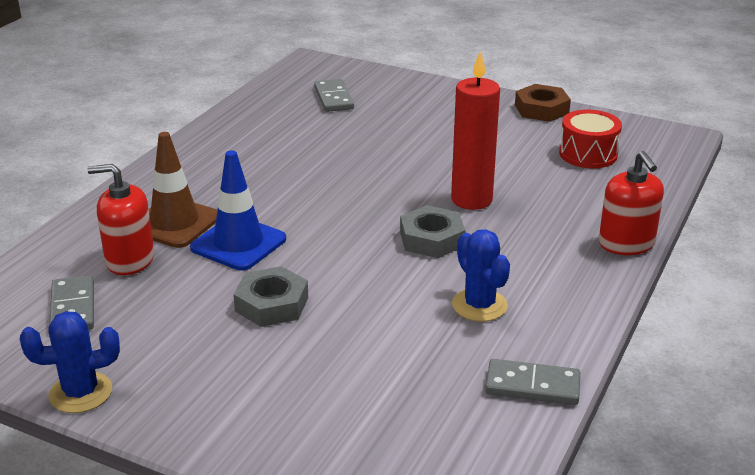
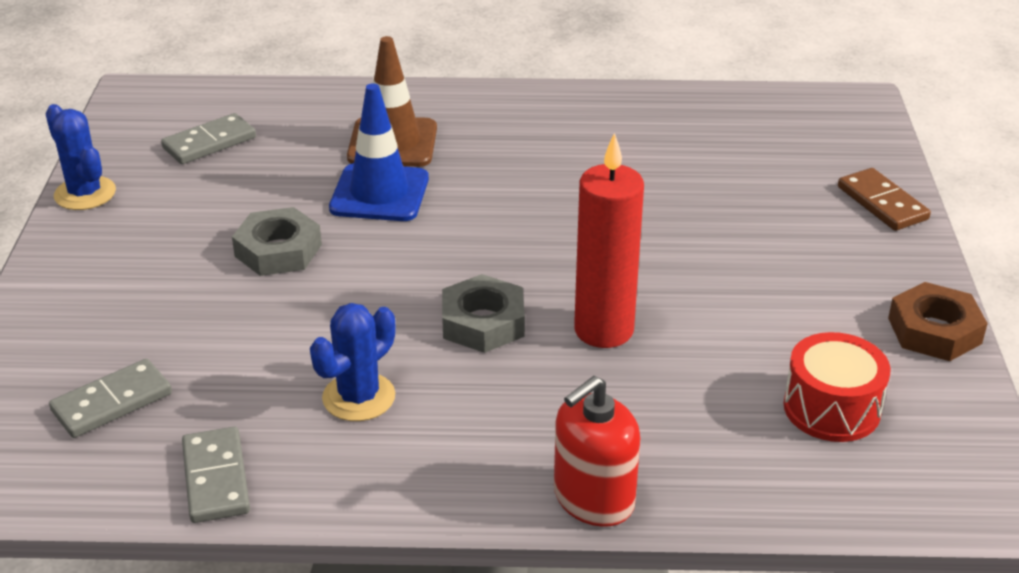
camera: 65 degrees right, 5 degrees up
(130, 260) = (307, 143): red soap dispenser -> none
(333, 98) = (774, 150): grey domino -> grey domino (112, 402)
(417, 86) = (882, 203): none -> brown domino

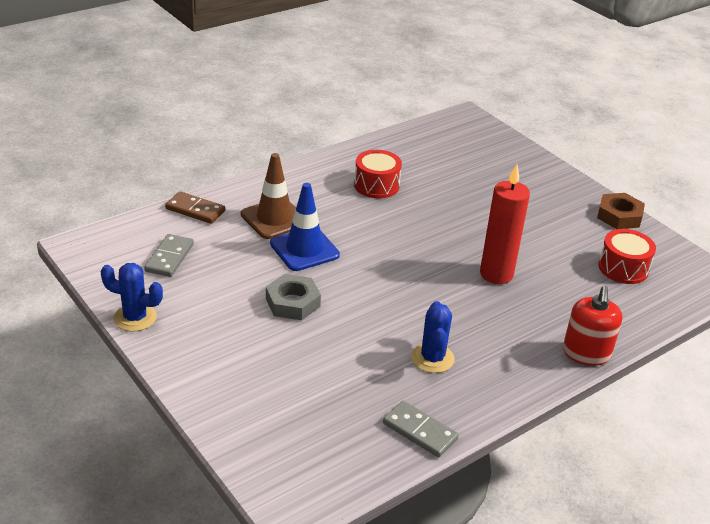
camera: 40 degrees left, 0 degrees up
(112, 402) = (316, 422): grey domino -> none
(483, 322) = (440, 295): grey nut -> none
(586, 149) = (376, 185): none -> red drum
(882, 203) = (534, 164): brown domino -> brown domino (195, 210)

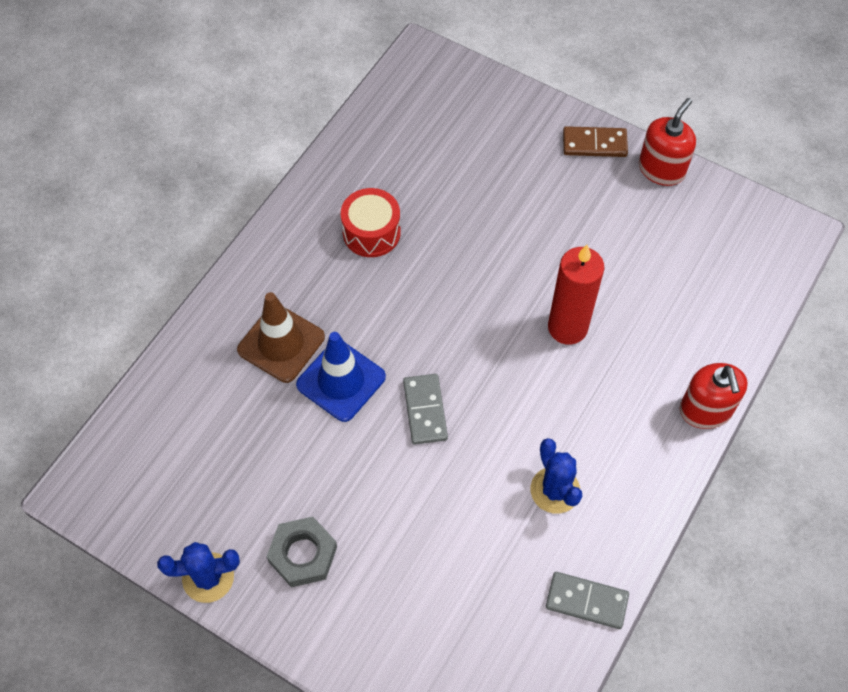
camera: 20 degrees left, 25 degrees up
(169, 258) = (194, 464): grey domino -> grey domino (425, 410)
(195, 210) = (181, 369): brown domino -> brown domino (594, 144)
(293, 302) = (369, 473): grey nut -> grey nut (303, 554)
(619, 216) = (661, 169): brown nut -> red soap dispenser
(623, 268) = (696, 257): red drum -> none

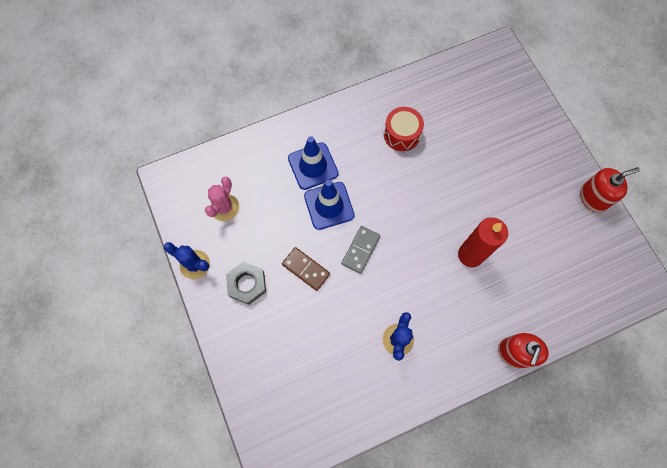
camera: 35 degrees right, 10 degrees up
(195, 474) = (224, 207): none -> pink cactus
(281, 343) = (313, 166): brown traffic cone -> blue traffic cone
(586, 601) = (371, 410): grey domino -> none
(594, 144) = (564, 159): brown domino -> brown domino (306, 269)

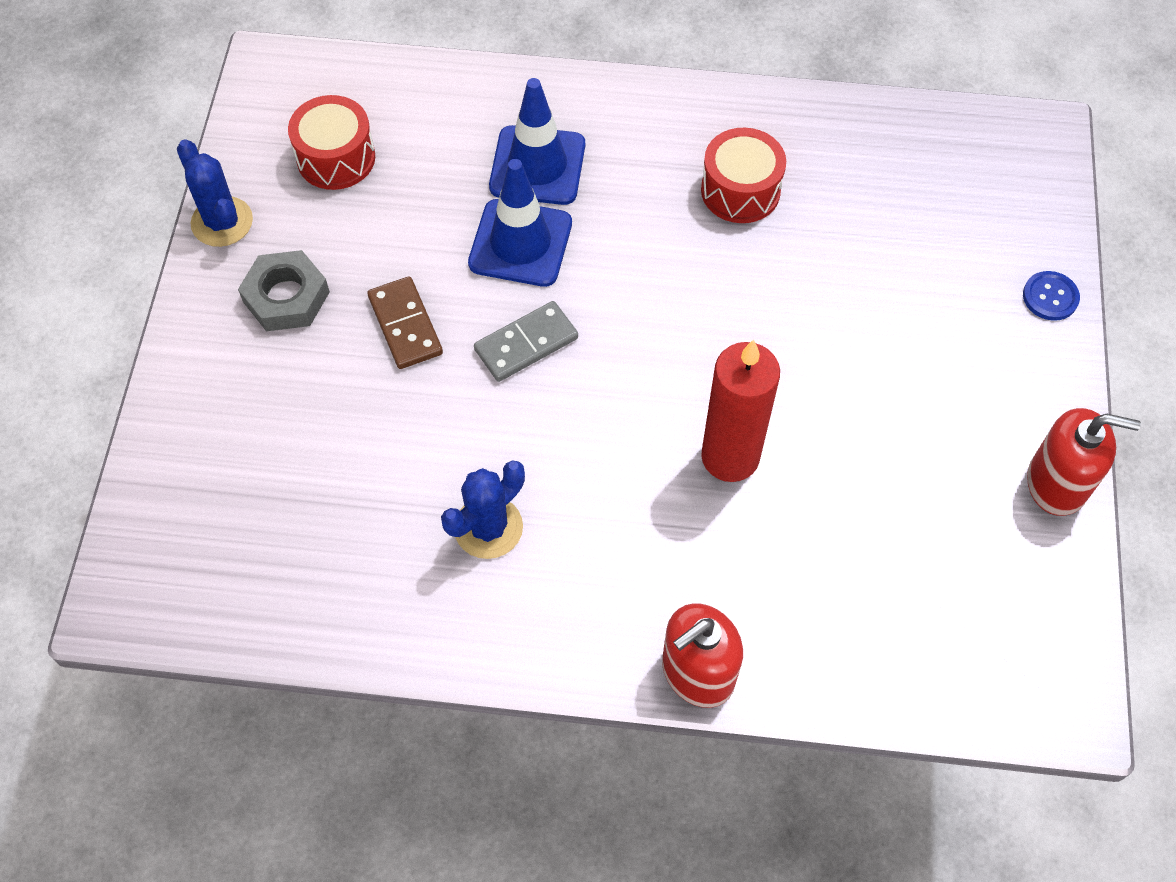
camera: 30 degrees right, 10 degrees down
(224, 207) = (336, 158): pink cactus -> red drum
(545, 119) = (1050, 297): none -> blue button

